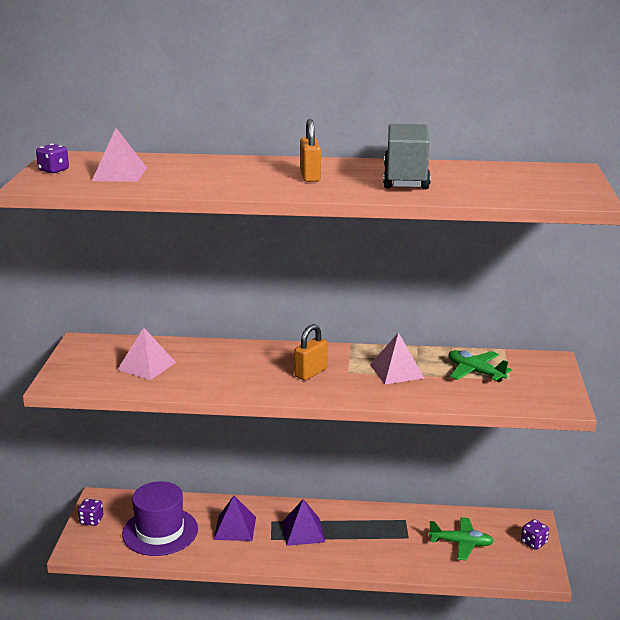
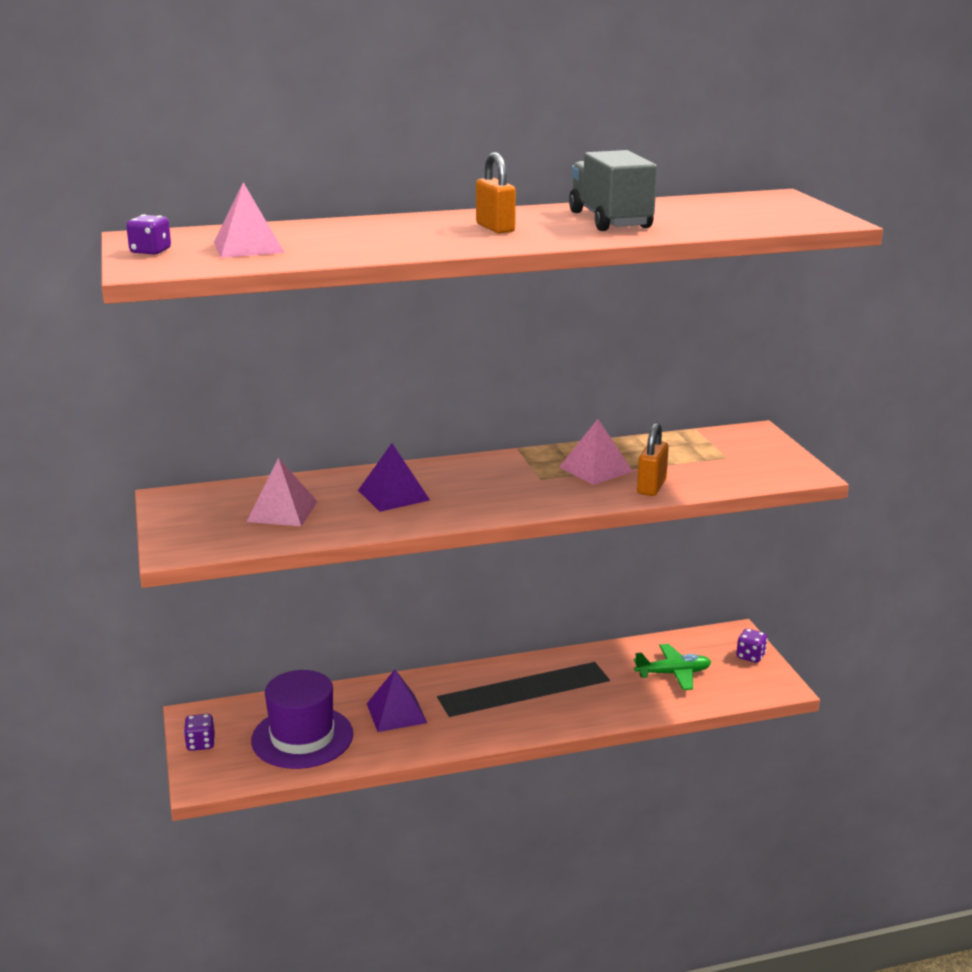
camera: 20 degrees left, 0 degrees up
(303, 531) = (483, 699): purple pyramid -> purple pyramid (393, 495)
(311, 373) = (497, 486): orange padlock -> orange padlock (651, 487)
(475, 372) = (684, 456): green plane -> none

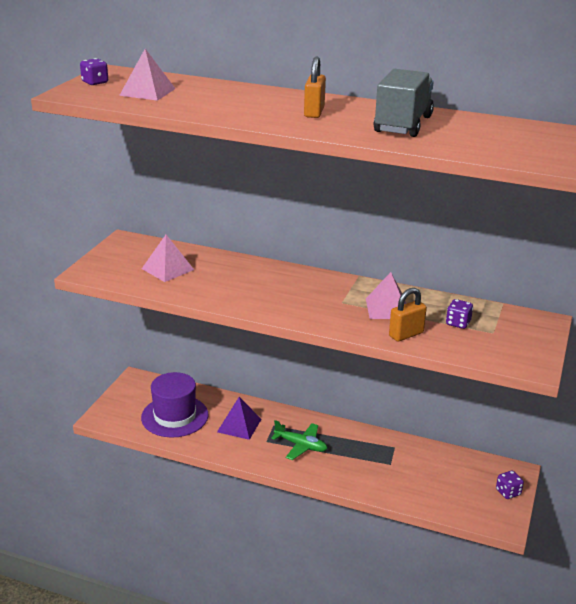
camera: 35 degrees right, 5 degrees up
(200, 744) = (122, 396): purple dice -> purple dice (458, 323)
(393, 495) = (240, 281): purple pyramid -> none
(673, 673) = (437, 479): green plane -> green plane (301, 445)

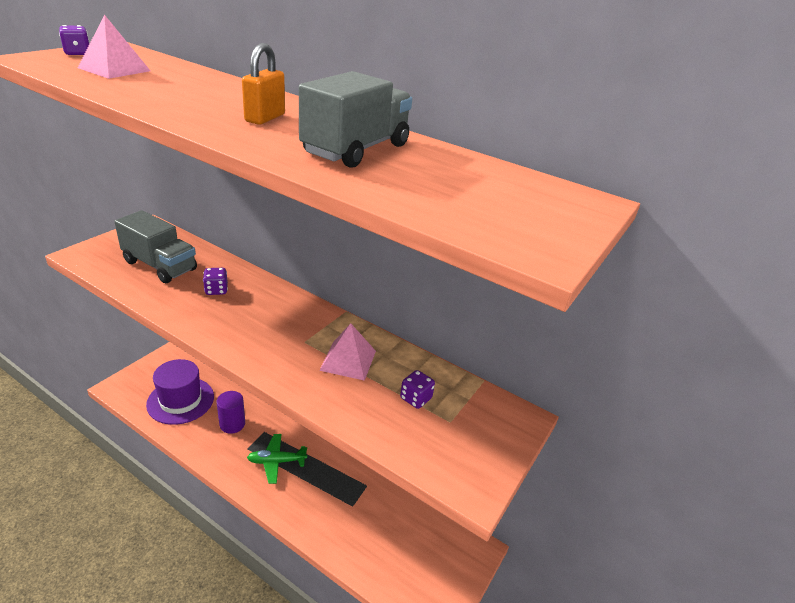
camera: 10 degrees right, 5 degrees up
(168, 269) = (160, 266): pink pyramid -> grey truck
(239, 425) = (232, 424): purple pyramid -> purple cylinder
(301, 445) = (276, 461): green plane -> green plane turned 135 degrees clockwise
(406, 334) = (345, 402): orange padlock -> none
(508, 492) = (458, 575): purple dice -> purple dice (216, 290)

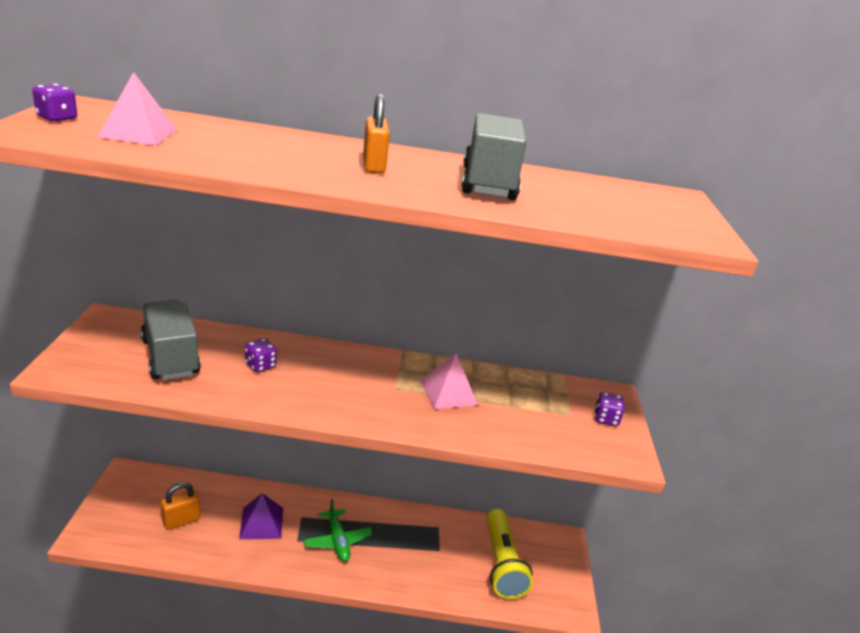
camera: 30 degrees left, 5 degrees down
(160, 266) = (170, 357): grey truck -> grey truck turned 120 degrees counterclockwise
(180, 400) = (181, 521): purple hat -> orange padlock
(232, 424) = (261, 523): purple cylinder -> purple pyramid
(276, 461) = (337, 540): green plane -> green plane turned 75 degrees counterclockwise
(399, 543) = (502, 564): none -> yellow flashlight
(415, 398) = (530, 406): purple dice -> purple dice (606, 419)

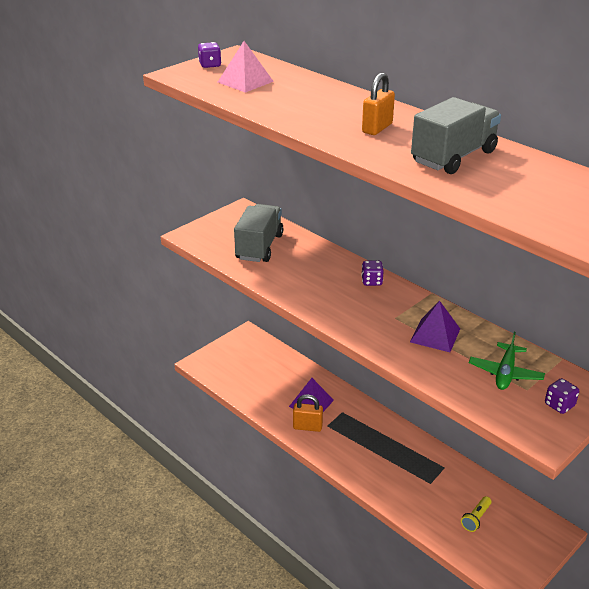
camera: 45 degrees right, 5 degrees up
(181, 521) = (260, 378): orange padlock -> orange padlock (307, 427)
(260, 365) = (312, 270): purple dice -> purple dice (371, 281)
(337, 540) = (356, 439): green plane -> green plane (505, 373)
(448, 392) = (435, 335): pink pyramid -> purple pyramid
(502, 564) = (476, 518): yellow flashlight -> yellow flashlight, size x0.48

